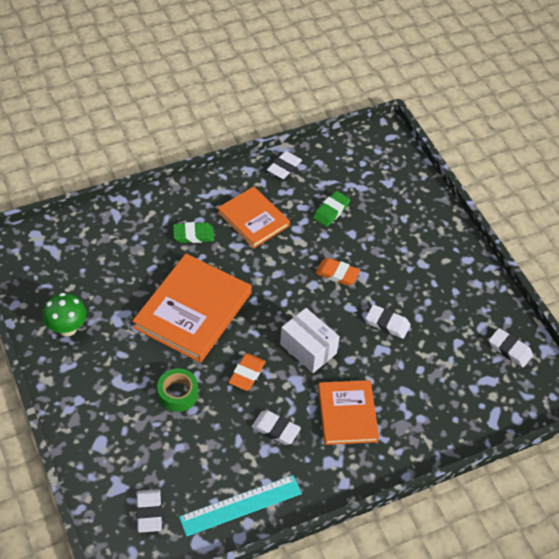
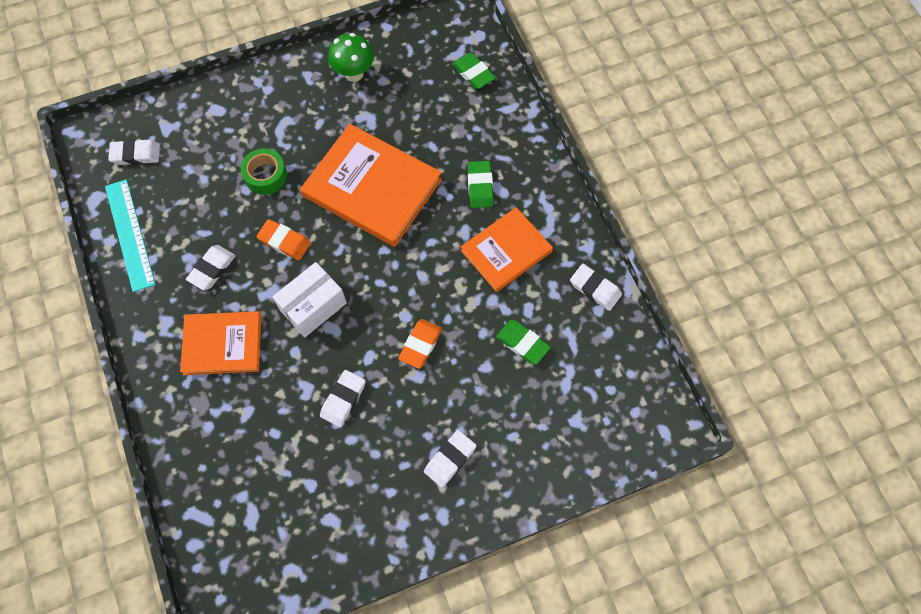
camera: 95 degrees right, 15 degrees up
(77, 238) = (473, 73): none -> green eraser
(509, 350) = (294, 552): white eraser -> white eraser (450, 459)

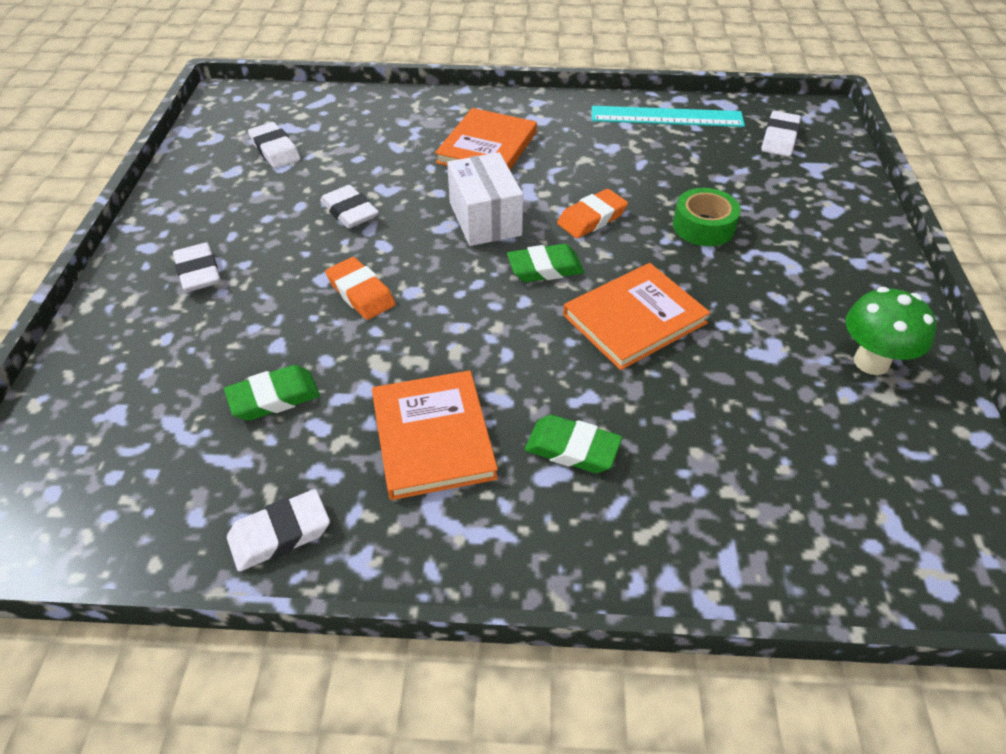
camera: 115 degrees right, 20 degrees down
(212, 269) = (587, 159): white eraser -> white eraser (275, 150)
(372, 188) = (634, 319): orange book -> orange book, size x0.63
(473, 73) = (835, 535): green eraser -> green eraser (545, 268)

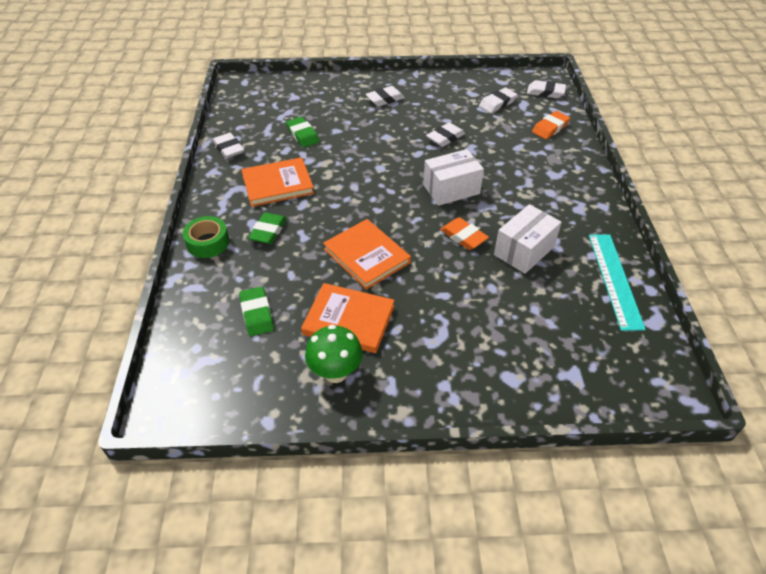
camera: 85 degrees right, 0 degrees up
(361, 293) = (376, 150): orange eraser -> orange eraser (550, 128)
(487, 147) = (531, 185): orange book -> orange book (349, 320)
(545, 268) = (408, 217): green eraser -> green eraser (257, 314)
(620, 171) = (524, 251): none -> white box
(703, 226) = (468, 294): green tape -> green tape (208, 242)
(779, 138) = (611, 354): white eraser -> white eraser (545, 92)

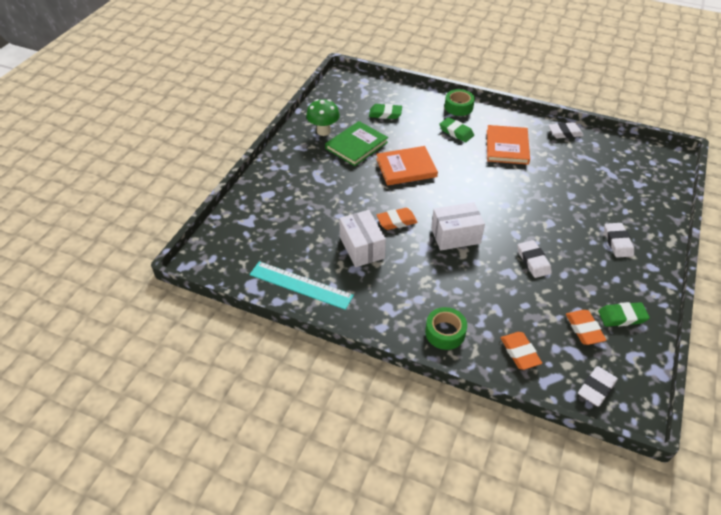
camera: 115 degrees right, 0 degrees up
(302, 135) = (570, 174): green eraser -> green eraser (622, 317)
(349, 320) = (356, 145): orange book -> green book
(451, 189) = (455, 236): white box -> white box turned 75 degrees clockwise
(497, 103) = (584, 329): white eraser -> orange eraser
(570, 168) = (445, 332): none -> green tape

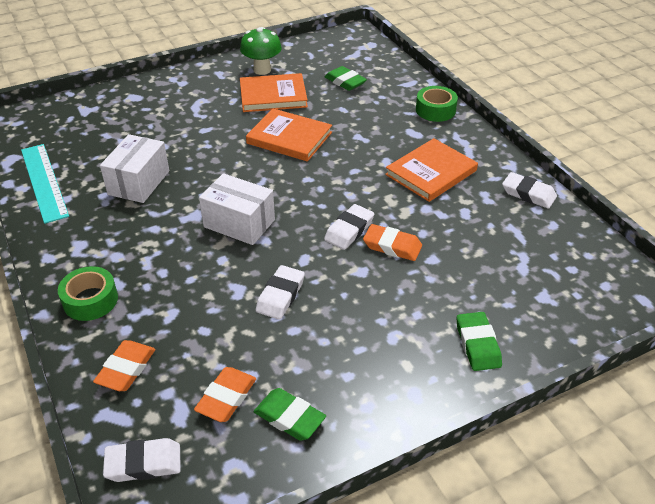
camera: 40 degrees right, 5 degrees down
(356, 145) = (273, 96): green book -> orange book
(396, 221) = (205, 178): orange eraser -> orange eraser (392, 246)
(456, 132) = (394, 132): green eraser -> green eraser (477, 344)
(617, 242) = (411, 340): white eraser -> white eraser (349, 230)

